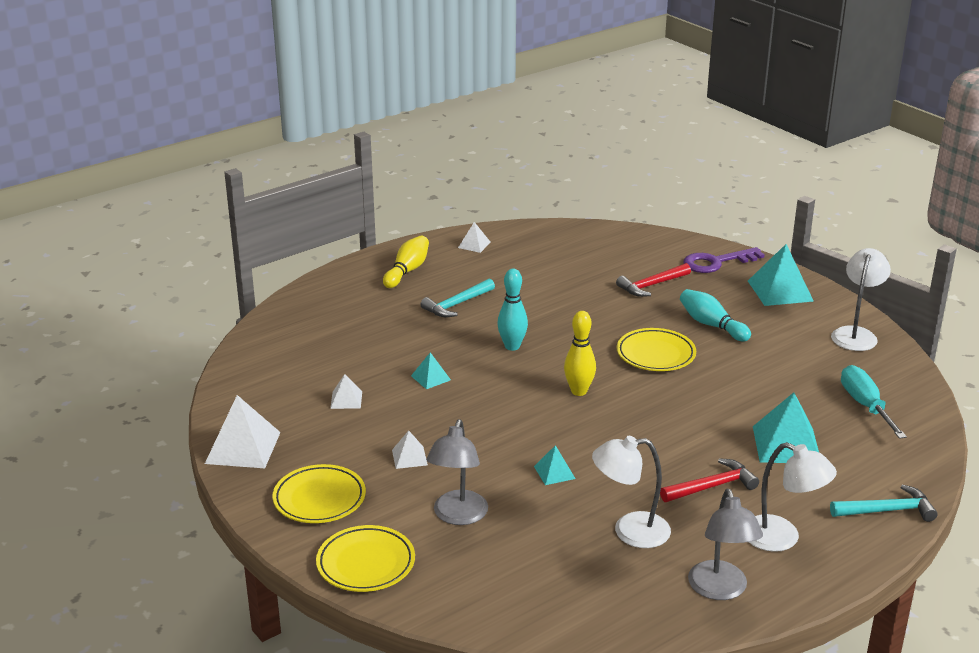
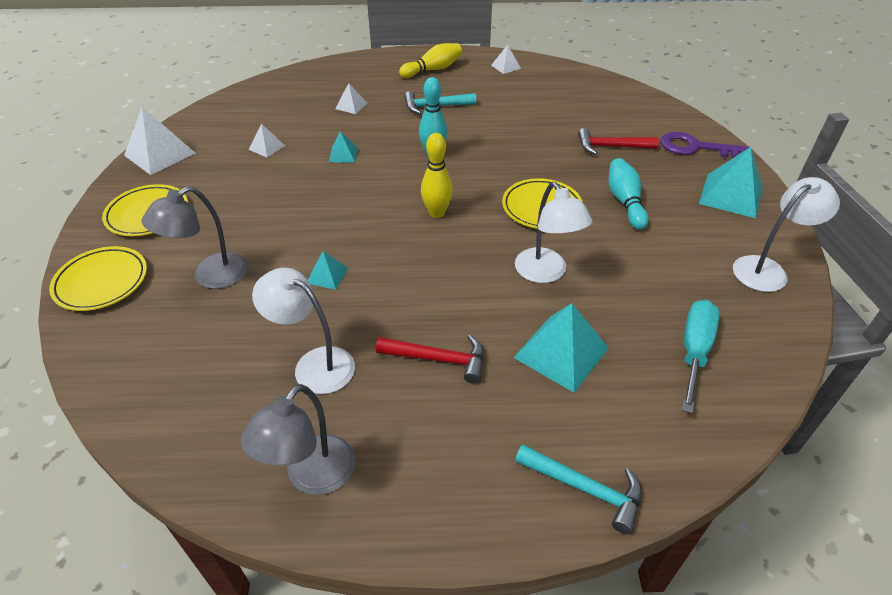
camera: 35 degrees right, 15 degrees up
(409, 457) = (245, 210): white pyramid -> white pyramid (351, 106)
(782, 538) = (437, 454): white lamp -> white lamp (546, 273)

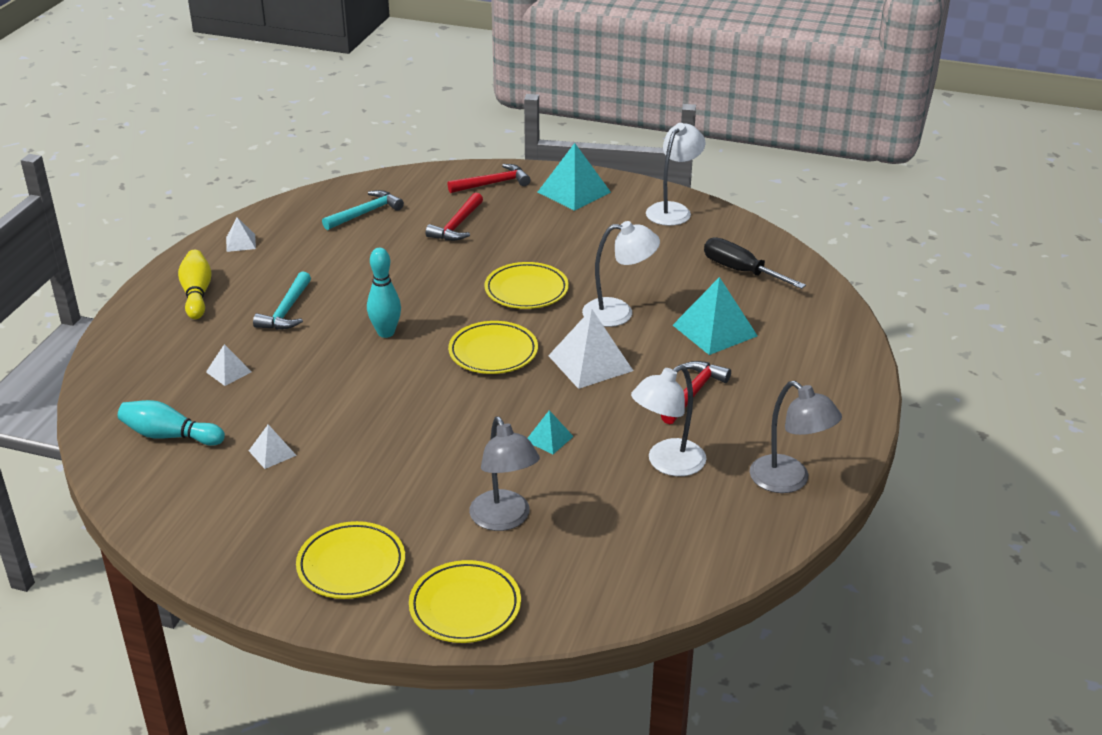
camera: 70 degrees left, 10 degrees down
(159, 154) = (212, 550): white pyramid -> white pyramid (590, 363)
(343, 154) = (337, 395): turquoise pyramid -> none
(437, 213) = (493, 352): yellow bowling pin -> yellow plate
(585, 489) = (843, 355): turquoise hammer -> turquoise hammer (366, 213)
(625, 201) = (547, 244): turquoise bowling pin -> turquoise bowling pin (169, 436)
(694, 351) = (741, 271): turquoise screwdriver -> black screwdriver
(695, 147) = (493, 183): purple key -> red hammer
(767, 269) = (673, 210): white lamp -> white lamp turned 45 degrees clockwise

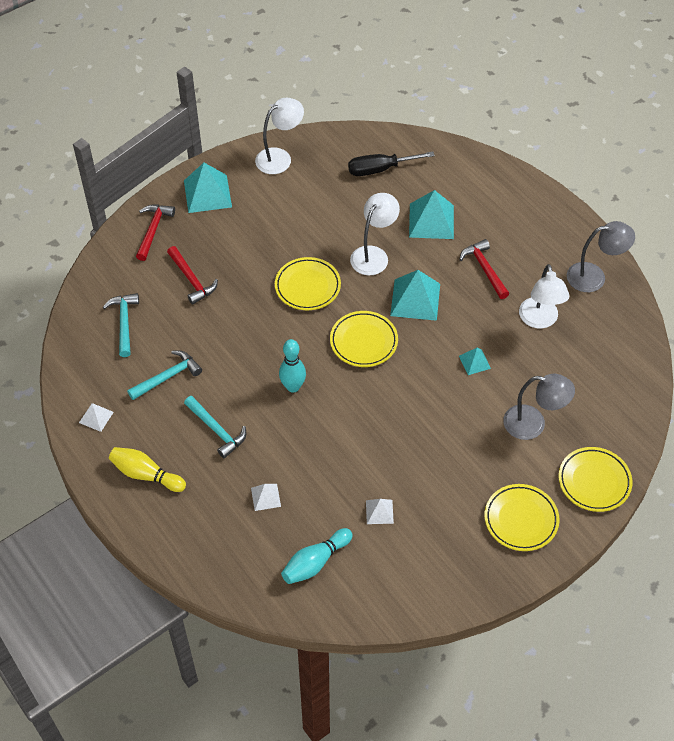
camera: 55 degrees left, 20 degrees up
(325, 259) = (168, 377): none -> turquoise hammer
(590, 363) = (415, 299): white pyramid -> turquoise pyramid
(673, 210) = (280, 157): white lamp -> white lamp turned 75 degrees clockwise

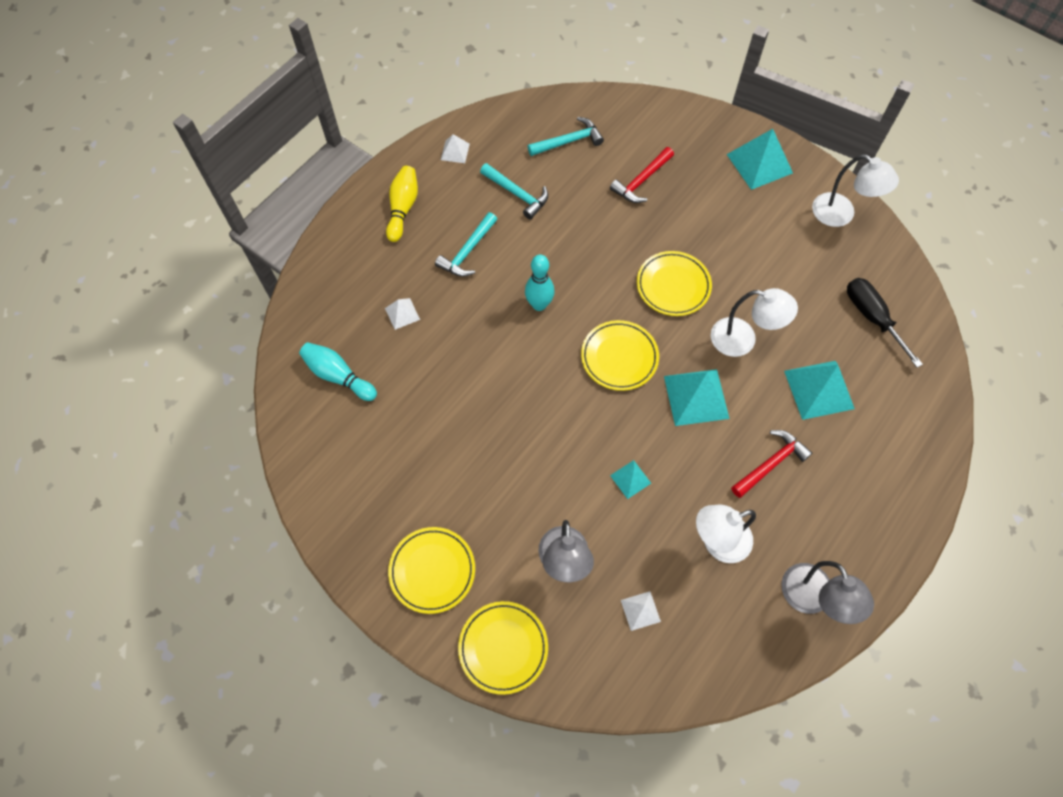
camera: 75 degrees right, 10 degrees up
(153, 230) = (691, 131): red hammer -> none
(379, 511) = (409, 422): white pyramid -> white pyramid (640, 610)

